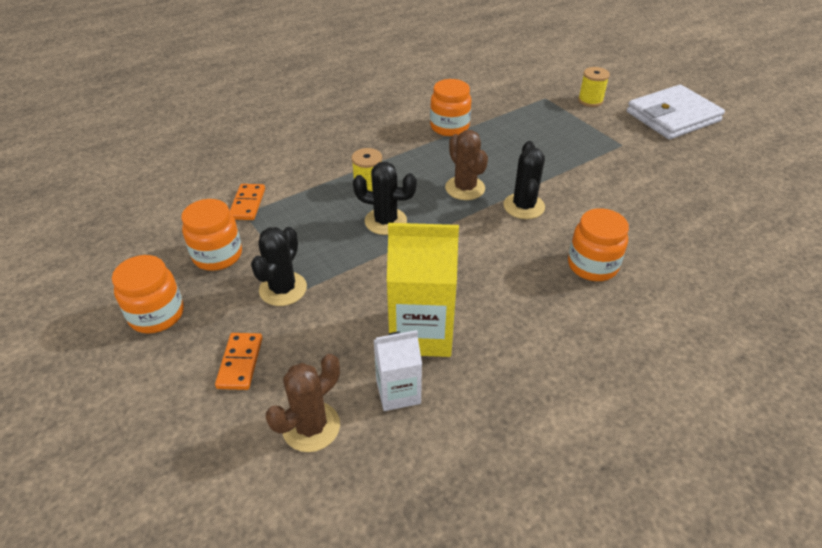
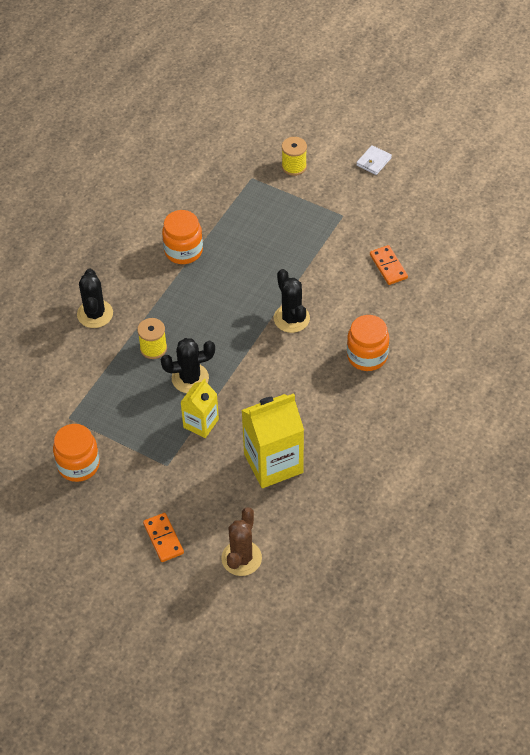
camera: 25 degrees left, 10 degrees up
(157, 315) = (73, 531): orange jar -> none
(247, 204) = (64, 407): orange domino -> orange domino (388, 266)
(283, 289) = (151, 471): black cactus -> black cactus (95, 314)
(368, 264) = (201, 423): none -> yellow carton
(398, 392) = (282, 512): white carton -> none
(465, 188) = (235, 318): brown cactus -> none
(672, 117) = (373, 162): white wallet -> white wallet, size x0.41

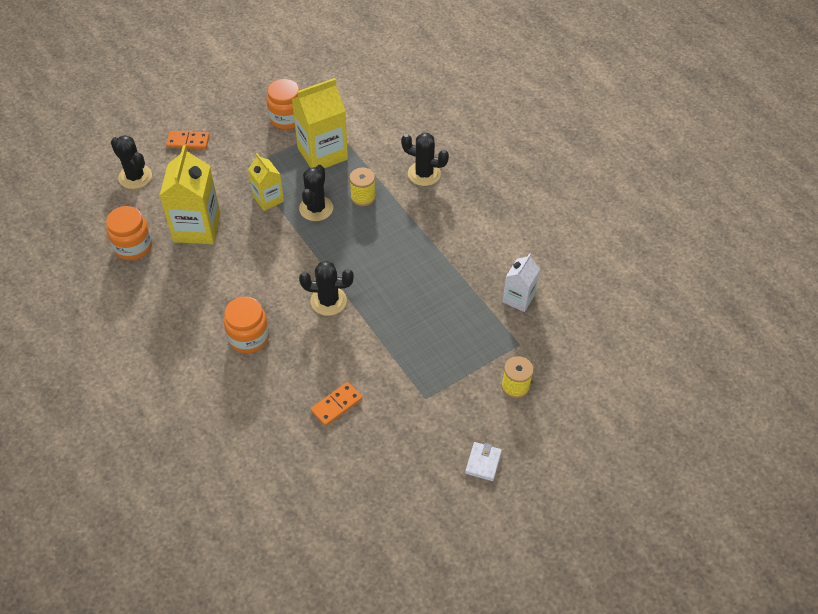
camera: 115 degrees right, 0 degrees up
(113, 408) = (322, 153): none -> yellow carton
(183, 251) = (457, 256): orange jar -> orange jar (133, 246)
(205, 194) = (518, 298): none -> white carton
(241, 558) = (135, 177): brown cactus -> black cactus
(373, 162) = (483, 462): white wallet -> white wallet turned 45 degrees clockwise
(388, 266) = (336, 405): orange domino -> orange domino turned 45 degrees counterclockwise

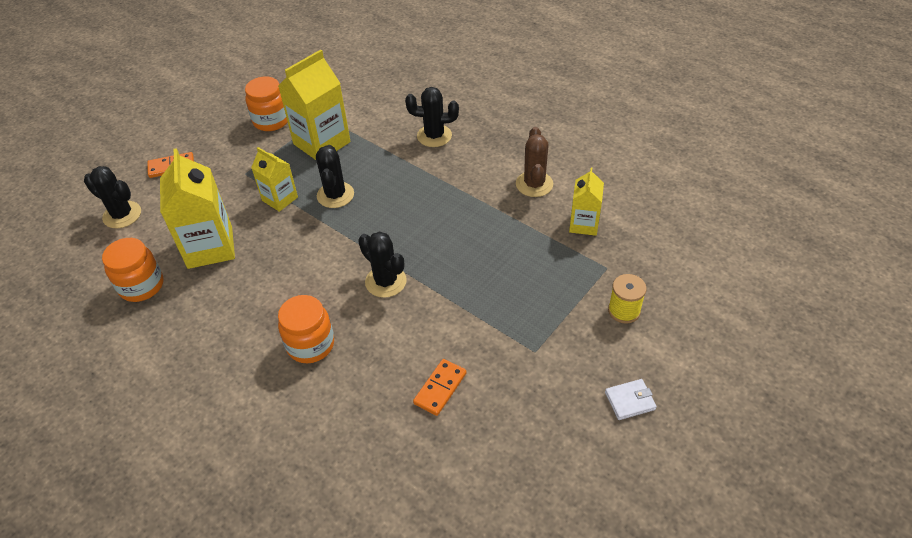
camera: 15 degrees left, 5 degrees down
(328, 301) = (386, 281): black cactus -> black cactus turned 60 degrees clockwise
(363, 197) = (380, 172): yellow spool -> none
(483, 462) = (630, 401): white wallet -> white wallet turned 75 degrees clockwise
(492, 247) = (534, 184): none -> brown cactus
(518, 298) = (583, 224): white carton -> yellow carton

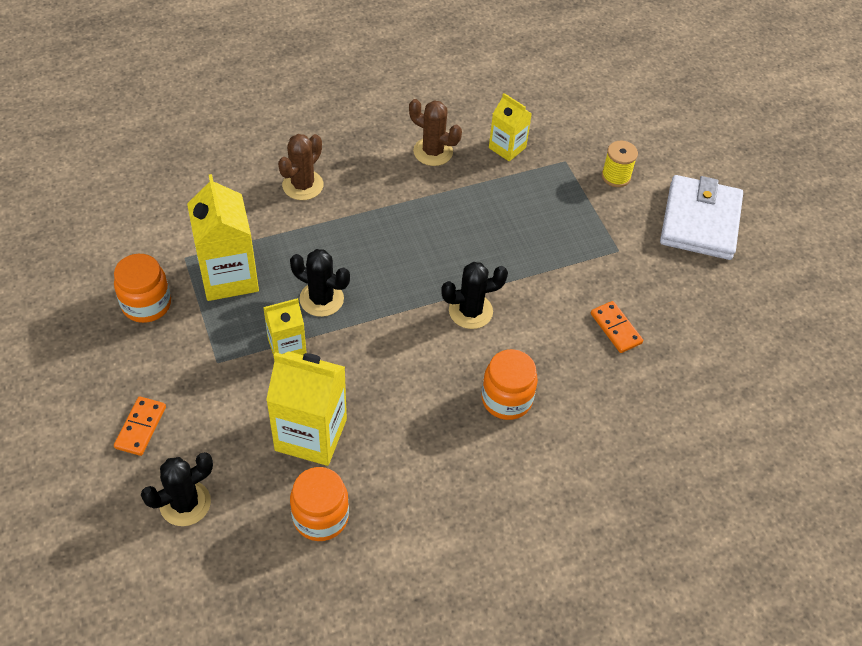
camera: 65 degrees left, 5 degrees up
(434, 136) = (303, 185): black cactus -> brown cactus
(630, 401) = (700, 221): white wallet -> white wallet, size x2.42

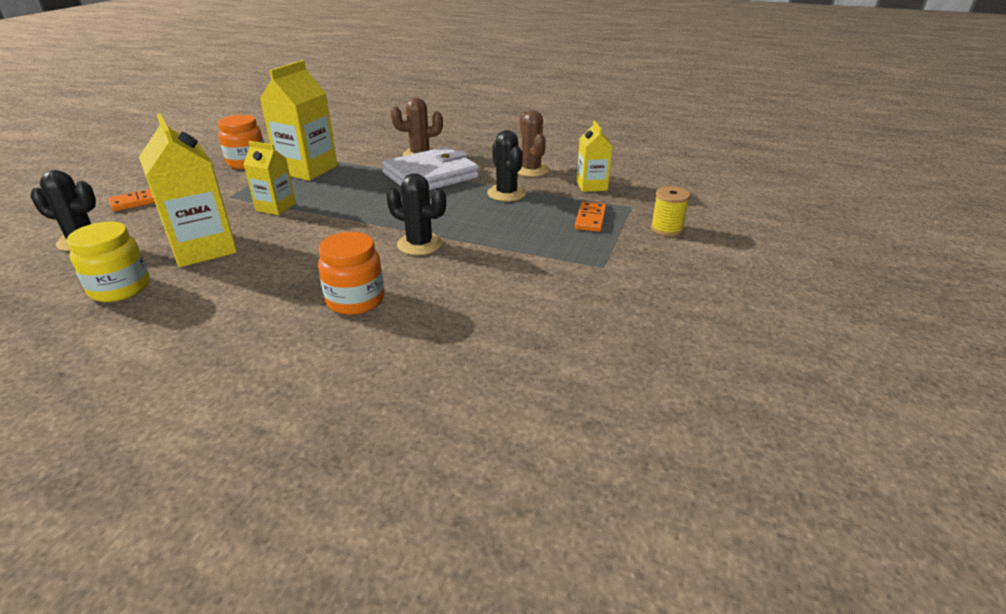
camera: 45 degrees right, 20 degrees down
(320, 517) = (120, 288): orange jar -> yellow jar
(321, 299) = (337, 198): black cactus -> black cactus (506, 193)
(616, 328) = (522, 308): orange domino -> orange domino (590, 219)
(700, 221) = (718, 283): white wallet -> white wallet (431, 175)

